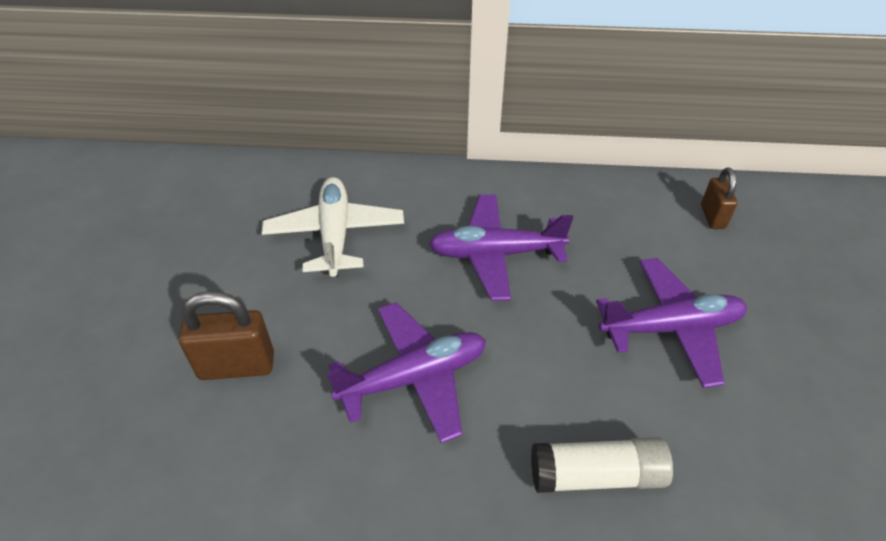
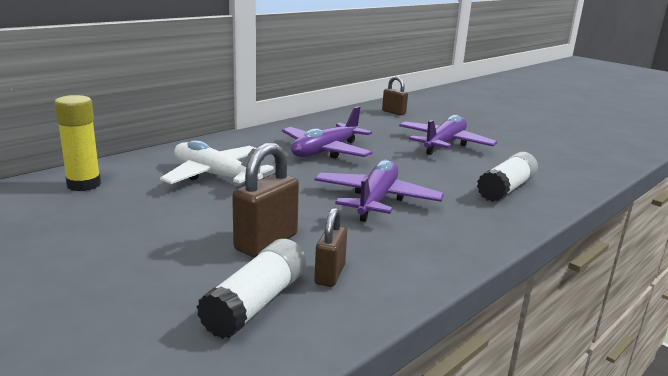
camera: 50 degrees left, 25 degrees down
(128, 437) = (256, 303): none -> white glue stick
(216, 451) = (330, 275): none -> brown padlock
(232, 186) = (84, 185): none -> yellow glue stick

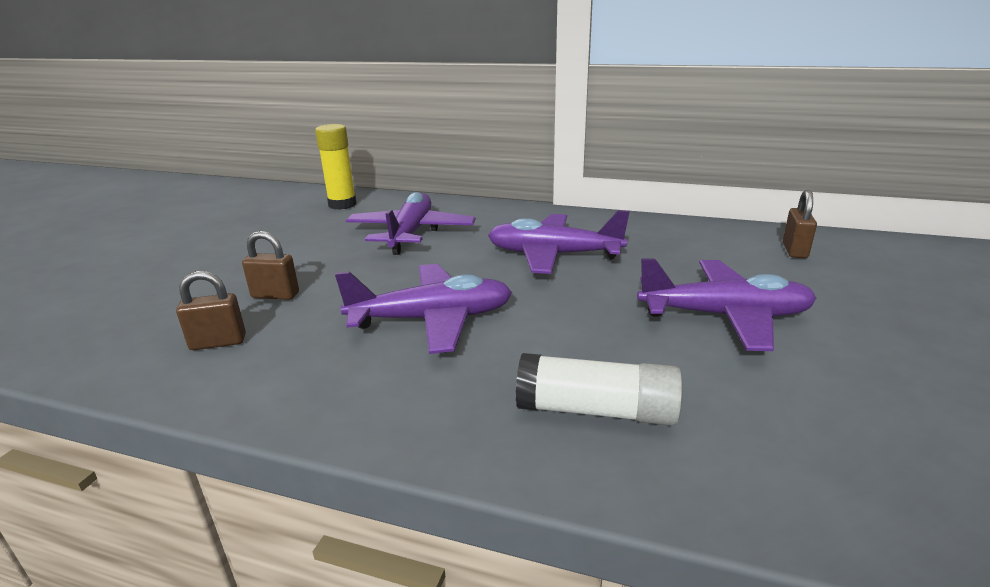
camera: 65 degrees right, 5 degrees up
(215, 176) = (411, 233): white plane -> purple plane
(256, 303) = (153, 325): white glue stick -> none
(266, 242) = (275, 295): brown padlock -> brown padlock, size x0.64

